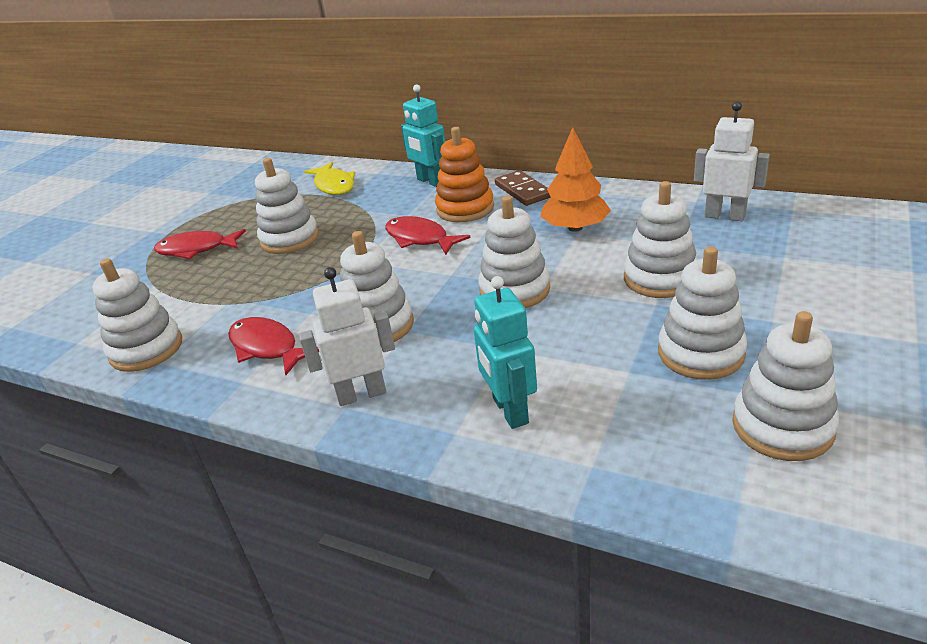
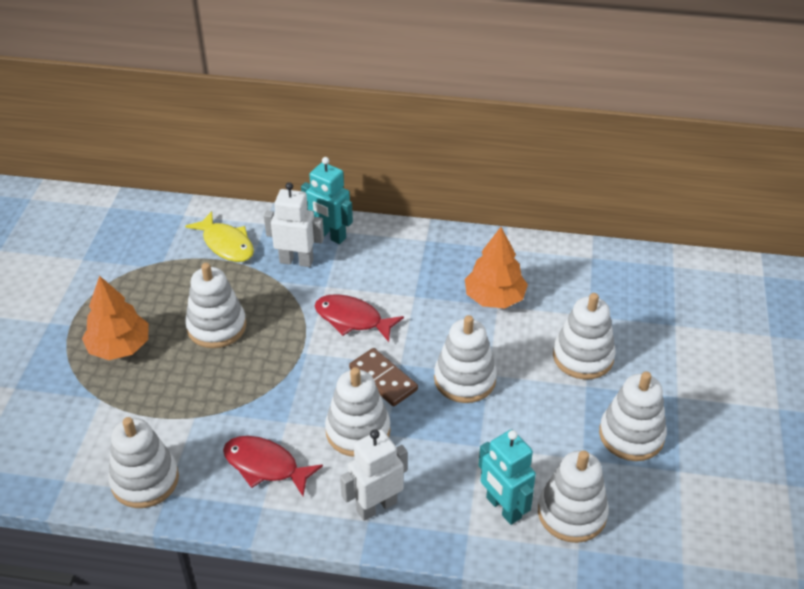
camera: 20 degrees left, 10 degrees up
(196, 249) = (119, 347): red fish -> orange tree
(465, 209) = (381, 275): orange stacking toy -> none
(522, 191) = (429, 248): brown domino -> brown domino (383, 379)
(725, 216) = (620, 277): white robot -> white robot (296, 261)
(782, 427) = (699, 497): white stacking toy -> white stacking toy (572, 513)

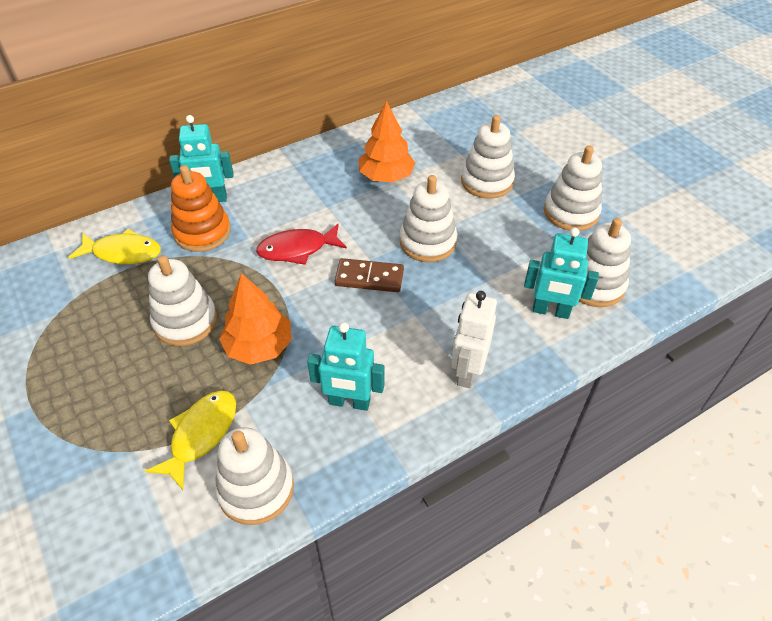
camera: 40 degrees left, 5 degrees up
(119, 347) = (106, 394): orange tree -> orange tree (259, 346)
(148, 417) = (201, 434): none -> yellow fish
(265, 466) = (349, 402): red fish -> turquoise robot
(296, 261) = (202, 232): white robot -> orange stacking toy
(358, 431) = (392, 326): white stacking toy -> none

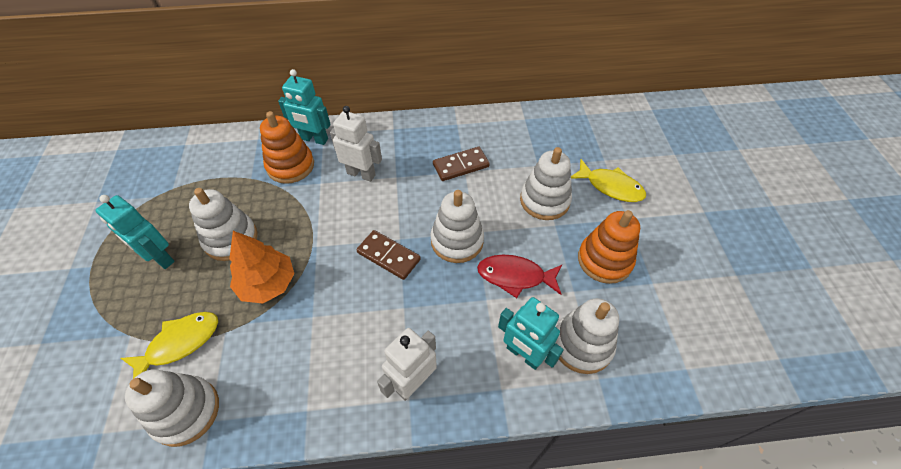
camera: 25 degrees right, 5 degrees up
(123, 252) = (227, 163): yellow fish -> yellow fish (610, 186)
(288, 215) = (361, 174): none -> white robot
(297, 249) = (349, 207): red fish -> red fish (515, 276)
(349, 402) = (301, 366): turquoise robot -> turquoise robot (160, 258)
(386, 176) = (461, 165): orange tree -> brown domino
(571, 212) = (604, 260): white stacking toy -> orange stacking toy

